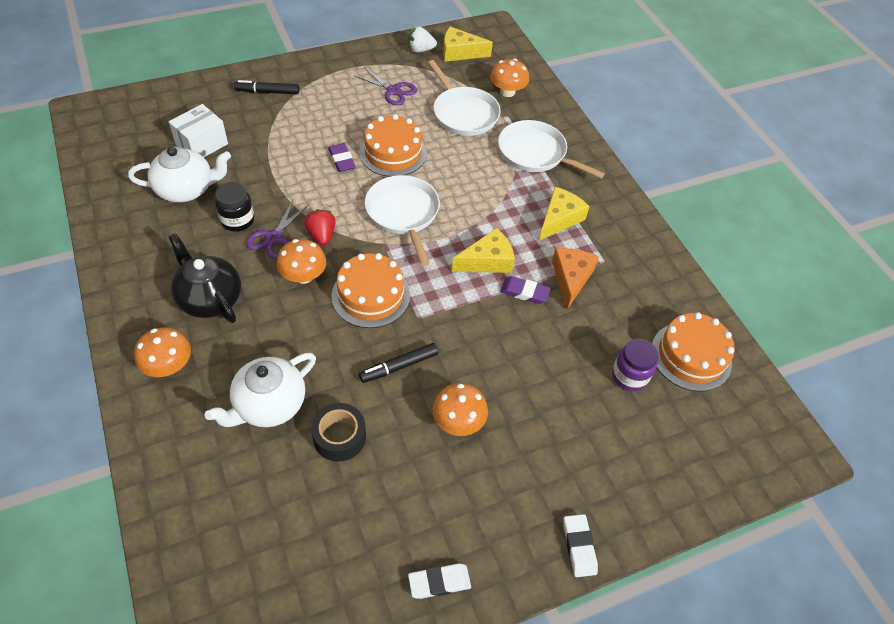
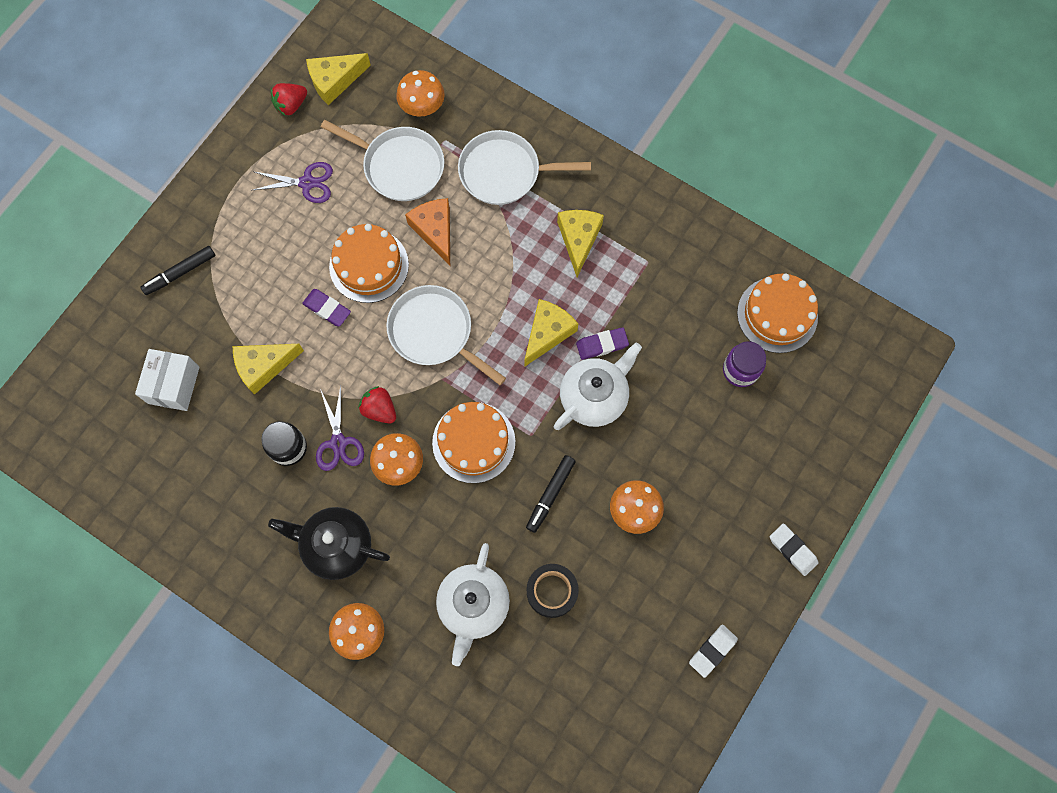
camera: 30 degrees left, 20 degrees up
(186, 189) = (208, 448): white teapot -> white teapot (594, 396)
(268, 167) = (264, 366): none -> yellow cheese
(420, 50) = (291, 105): white strawberry -> red strawberry
(571, 279) = (632, 302): orange cheese -> orange cheese (435, 231)

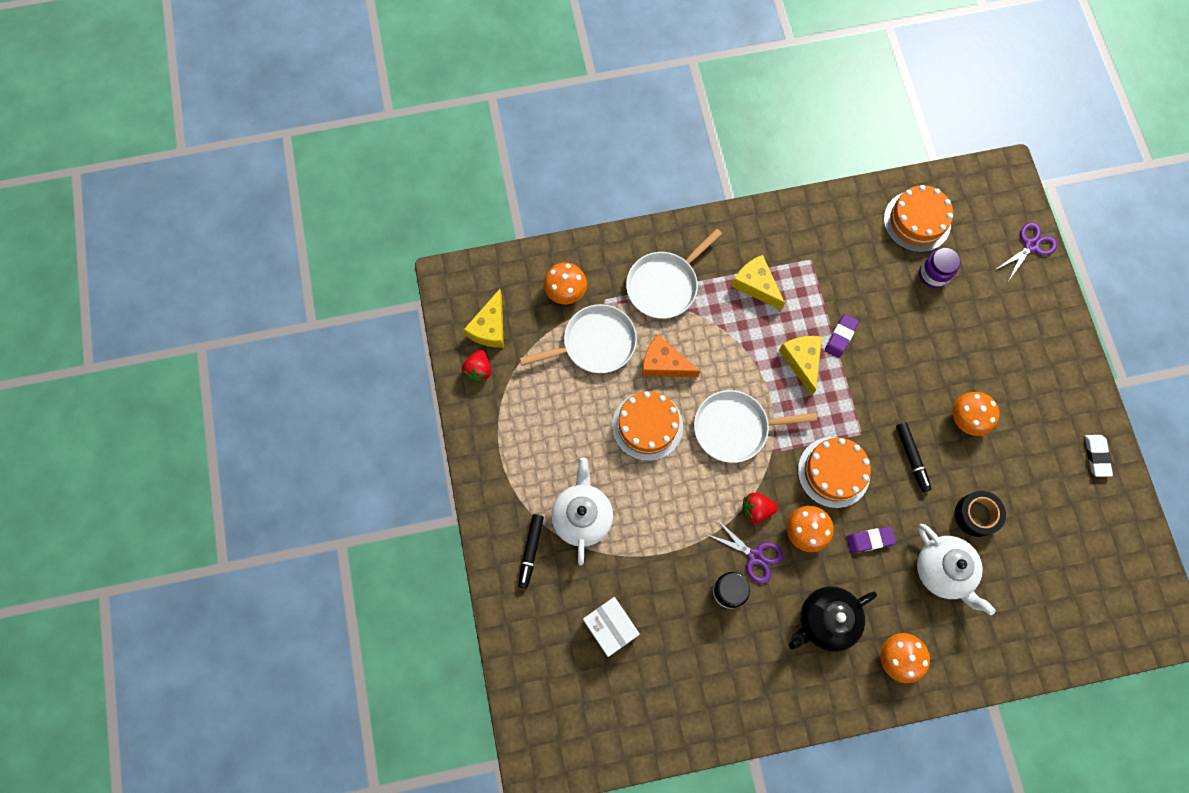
camera: 45 degrees left, 0 degrees up
(264, 366) = (654, 556): yellow cheese -> none
(307, 183) = (547, 411): purple scissors -> purple scissors (1031, 245)
(327, 309) = (652, 479): purple eraser -> purple eraser (869, 540)
(594, 396) = (871, 373): white teapot -> white teapot (582, 516)
(792, 550) = (1074, 353): white eraser -> none

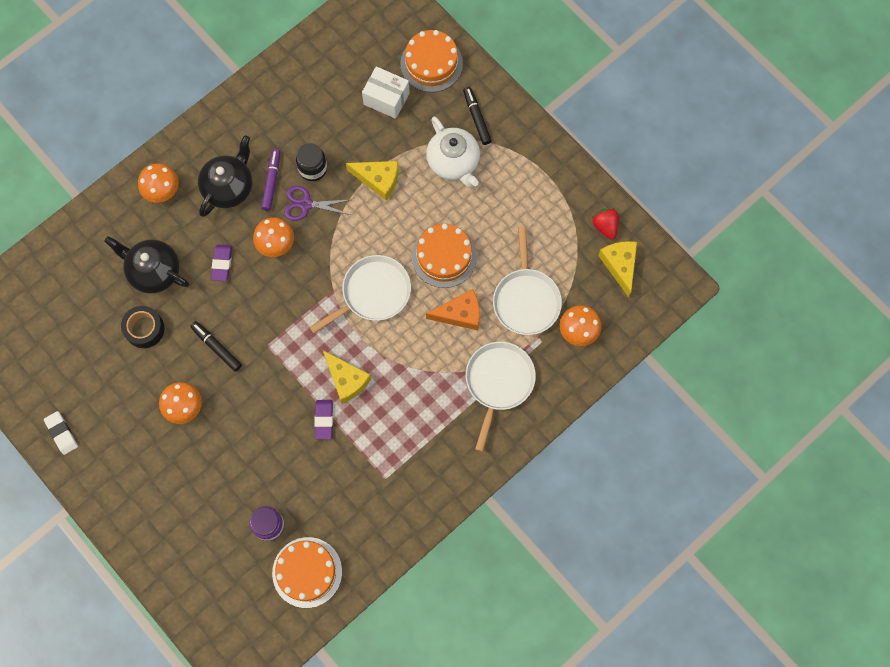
camera: 150 degrees right, 0 degrees up
(595, 343) = (526, 300): white pan -> white pan turned 45 degrees counterclockwise
(756, 285) = (420, 427): yellow cheese -> yellow cheese (378, 180)
(756, 509) = (322, 239): red strawberry -> none
(778, 601) = (271, 181): none -> purple marker
(833, 472) = (275, 301): orange cake -> orange cake (431, 63)
(869, 540) = (222, 264): purple eraser -> purple eraser turned 45 degrees counterclockwise
(943, 571) = (153, 271): white teapot -> black teapot
(1031, 245) = (191, 607): purple scissors -> none

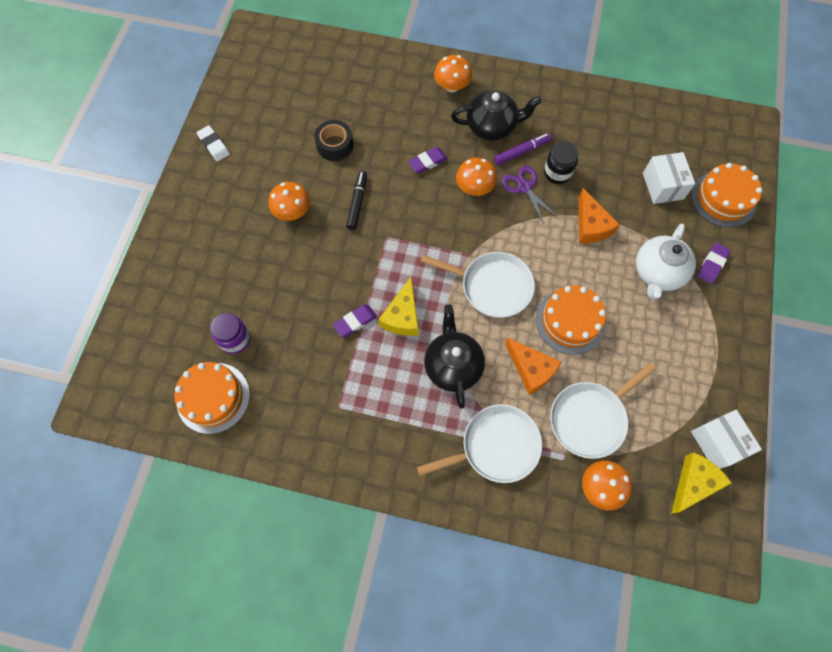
camera: 55 degrees right, 5 degrees down
(62, 433) = (214, 145): white eraser -> white eraser turned 60 degrees counterclockwise
(153, 271) = (385, 122): black teapot -> black teapot (453, 365)
(378, 180) = (591, 226): yellow cheese -> orange cheese
(476, 118) = (712, 264): black marker -> purple eraser
(605, 226) = (717, 443): red strawberry -> white box

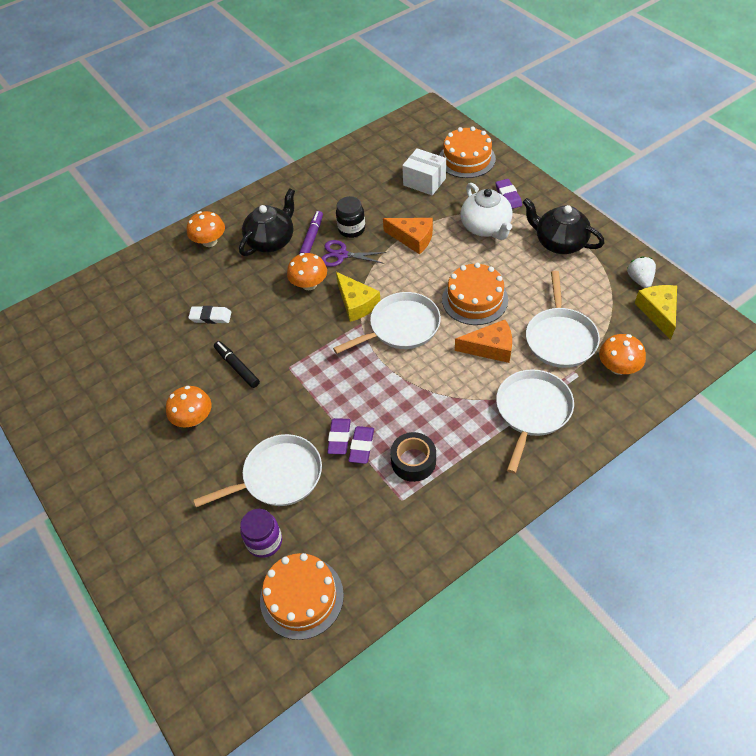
camera: 45 degrees left, 15 degrees down
(214, 145) = (63, 437): white eraser -> white eraser (210, 317)
(291, 306) = (278, 476): none -> white pan
(335, 145) = (169, 349): black tape -> black tape (413, 461)
(402, 316) = (367, 401): yellow cheese -> yellow cheese (356, 303)
(427, 162) = (255, 298): purple eraser -> purple eraser (361, 446)
(453, 365) = (441, 395): black teapot -> black teapot (559, 243)
(717, 443) = (639, 280): white box -> white strawberry

